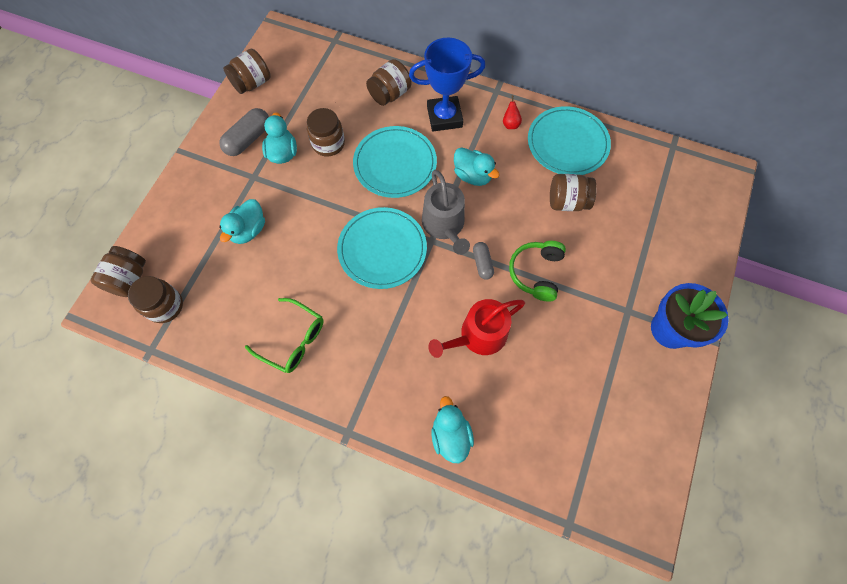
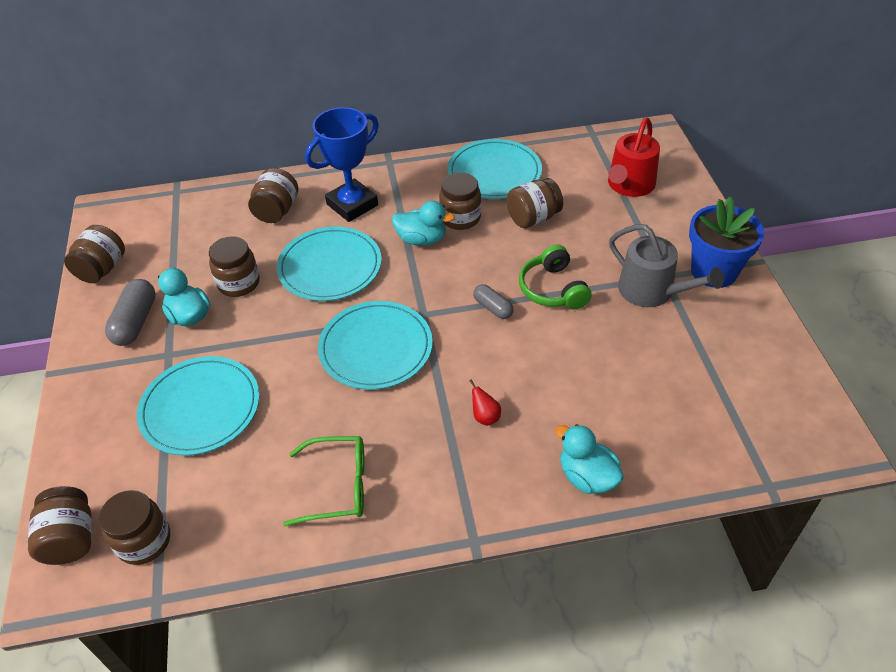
camera: 30 degrees left, 20 degrees down
(248, 230) = (200, 408): turquoise duck -> turquoise plate
(444, 225) = (427, 294): grey watering can -> grey watering can (652, 291)
(478, 336) = (541, 372): red watering can -> red watering can (629, 185)
(510, 124) = (425, 182): red pear -> red pear (485, 417)
(513, 172) = (460, 218): none -> brown jar

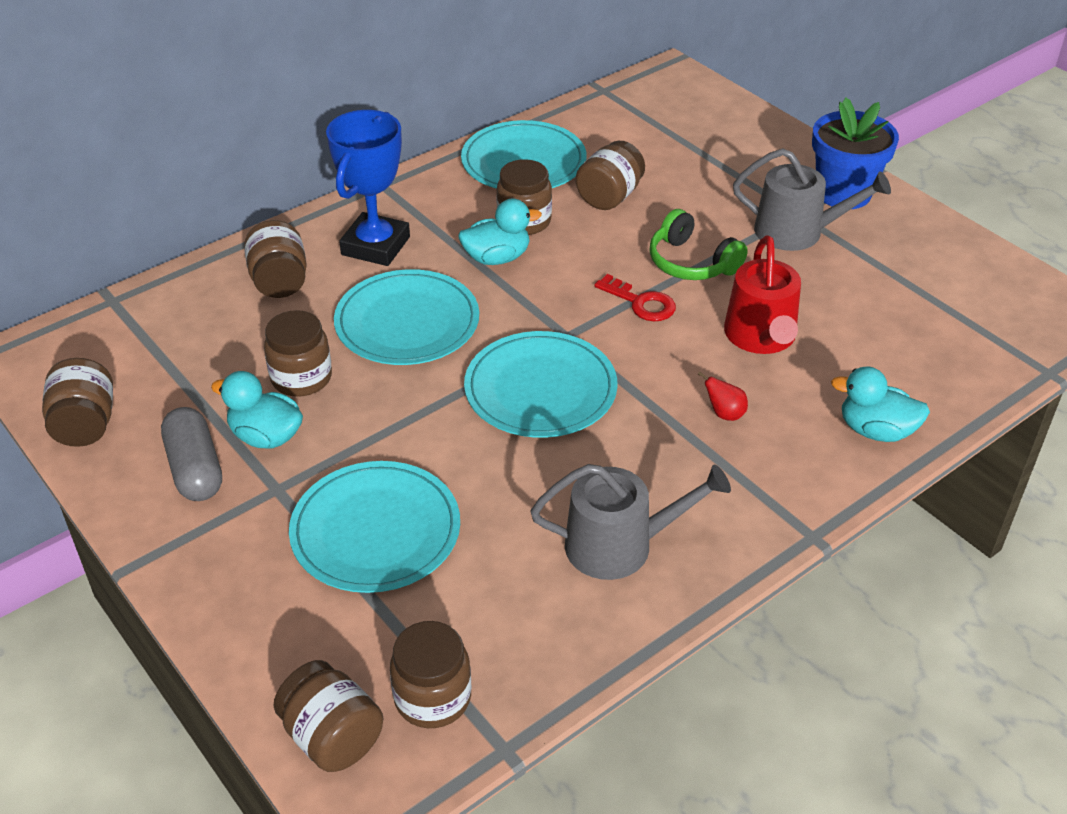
camera: 30 degrees left, 5 degrees down
(338, 486) = (620, 545): green glasses -> grey watering can
(493, 308) = (641, 303): grey capsule -> red key
(629, 185) = (688, 133): red watering can -> red watering can (761, 337)

